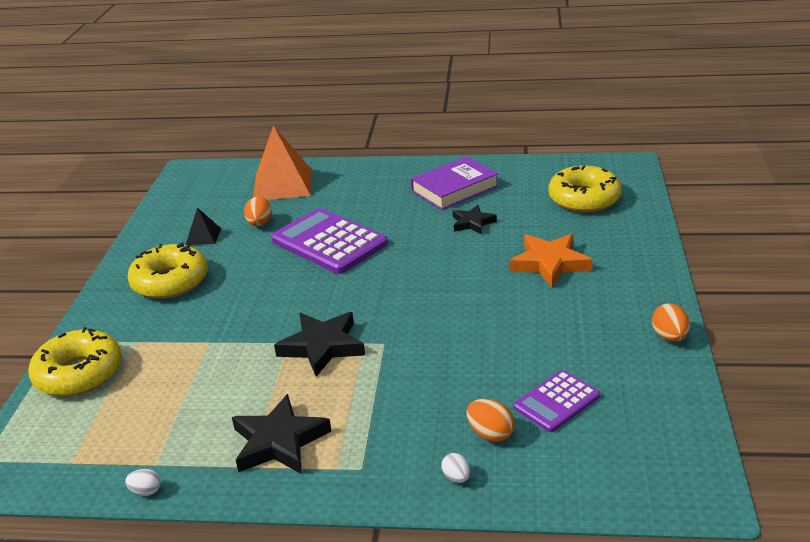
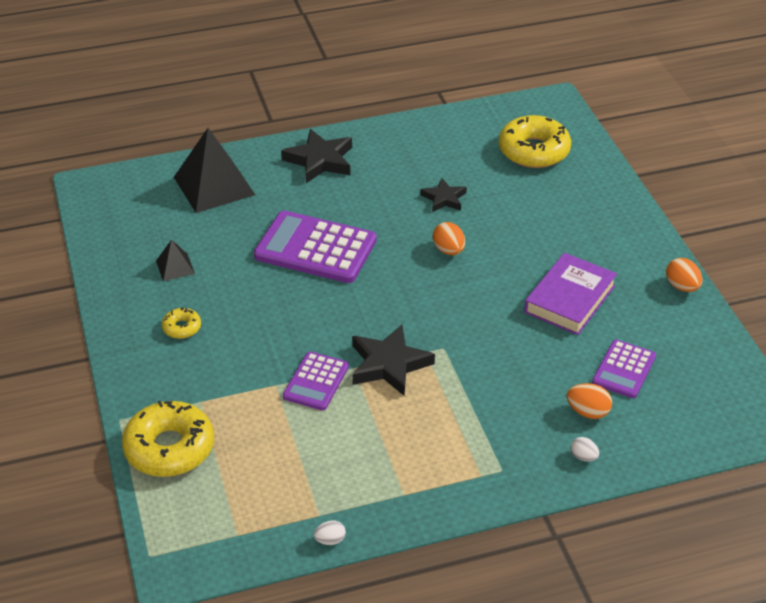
camera: 25 degrees left, 10 degrees up
(170, 281) = (182, 328): yellow donut -> yellow donut, size x0.47
(246, 347) = (316, 381): none -> purple calculator
(260, 224) = (226, 240): orange egg -> orange egg (448, 250)
(279, 441) = (415, 465): black star -> black star (320, 160)
(282, 184) = (214, 185): orange pyramid -> black pyramid
(454, 189) = (401, 160): purple book -> purple book (570, 299)
(550, 263) = (542, 231): orange star -> none

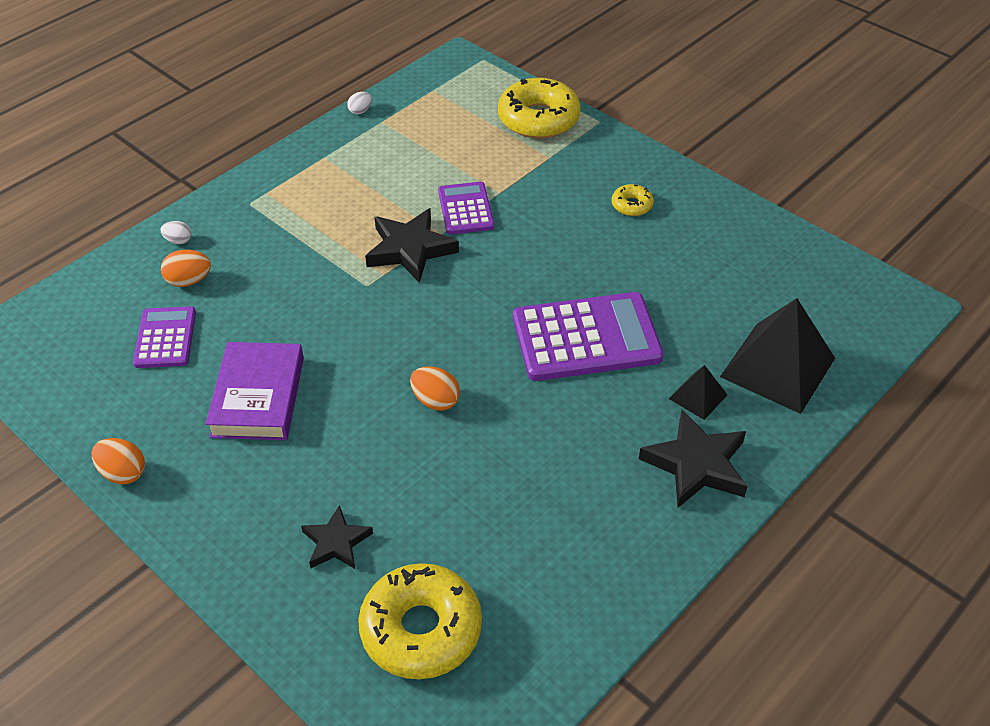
camera: 150 degrees right, 5 degrees up
(175, 267) = (705, 256): black pyramid -> black pyramid (698, 396)
(444, 198) = (492, 476): black star -> black star (336, 542)

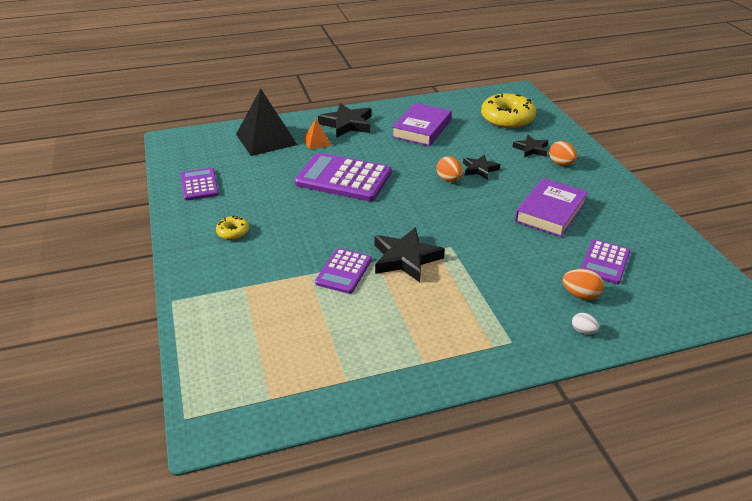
camera: 150 degrees left, 10 degrees down
(123, 473) = (639, 203): orange egg -> orange egg (561, 163)
(360, 111) = (357, 404): white egg -> none
(401, 445) = (479, 169): none -> black star
(538, 119) = (213, 324): yellow donut -> none
(561, 512) = (421, 129): none -> purple book
(698, 396) = (317, 142): black pyramid -> orange pyramid
(754, 248) = (199, 185): none -> purple calculator

